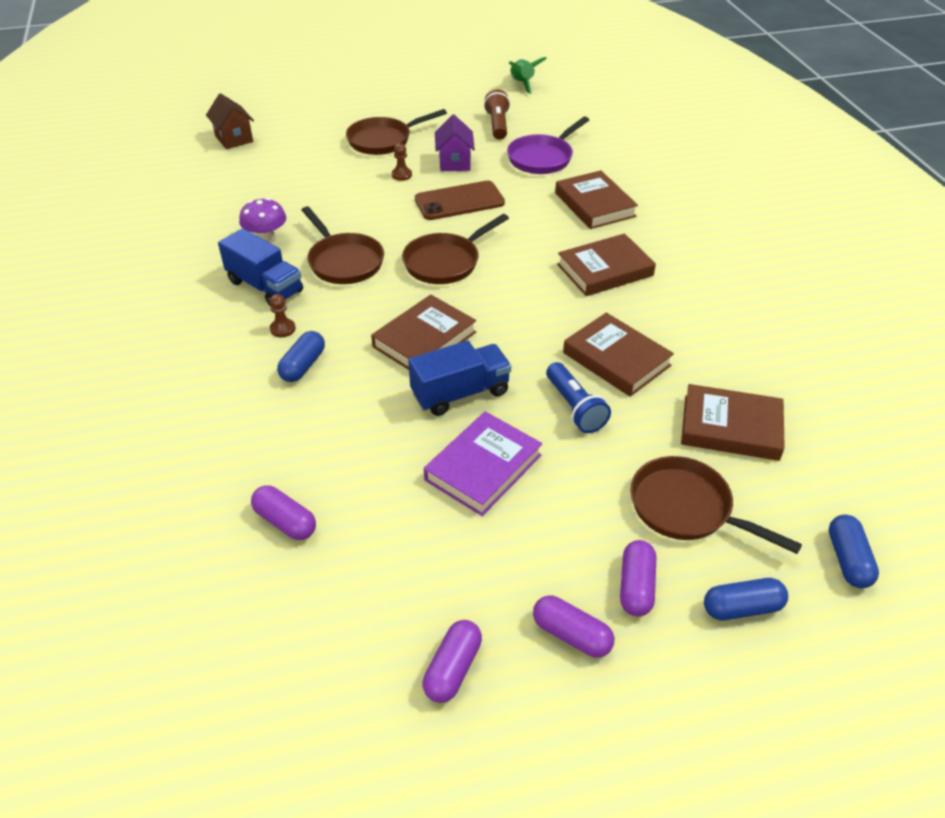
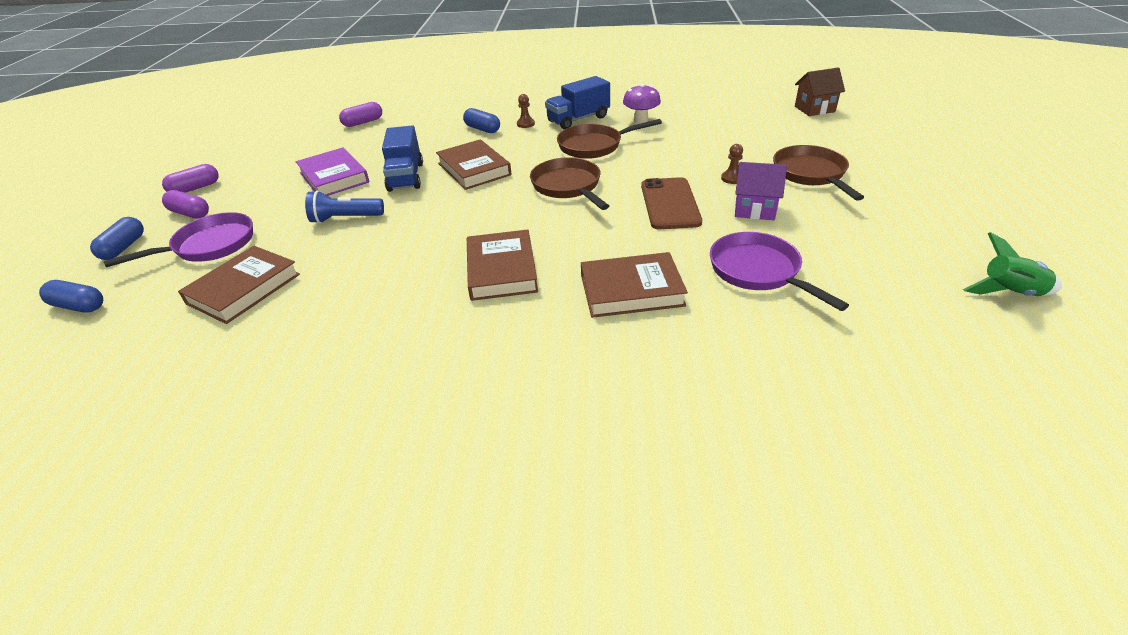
camera: 110 degrees right, 5 degrees down
(453, 669) = (226, 156): purple capsule -> none
(497, 125) = (855, 250): brown flashlight -> none
(616, 359) = (375, 249): brown book -> none
(686, 508) = (210, 245): brown pan -> purple pan

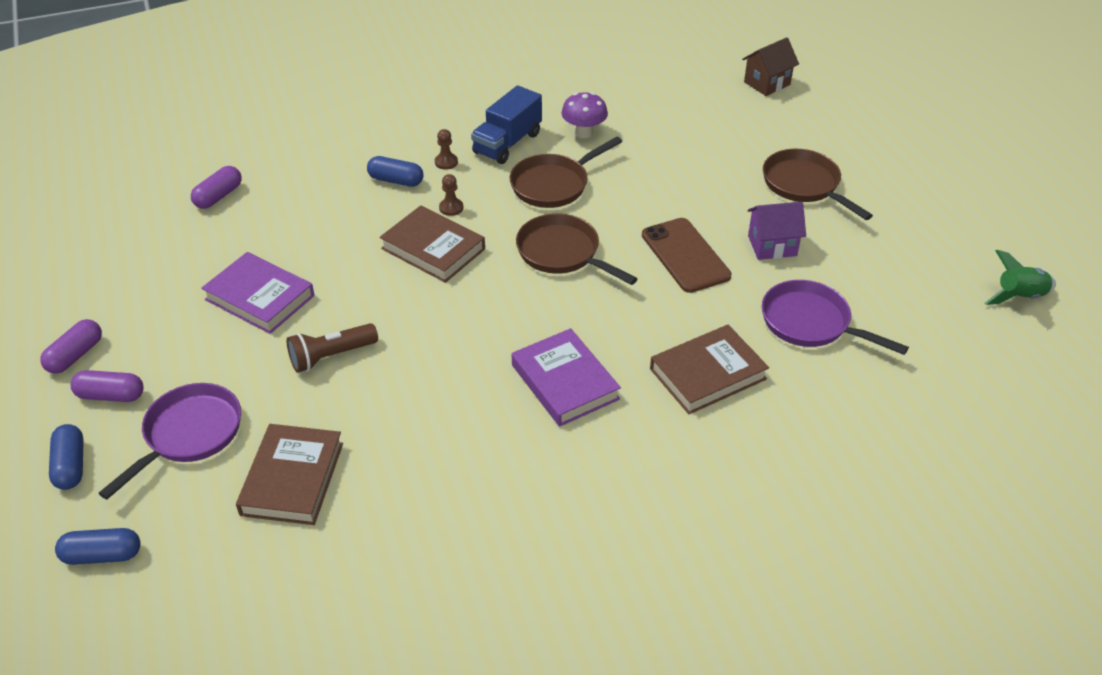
camera: 25 degrees left, 5 degrees up
(345, 218) = (331, 356): blue flashlight -> brown flashlight
(406, 177) = (356, 277): blue truck -> none
(502, 270) = (565, 382): brown book -> purple book
(732, 178) = (730, 206): brown pawn -> brown pawn (451, 208)

